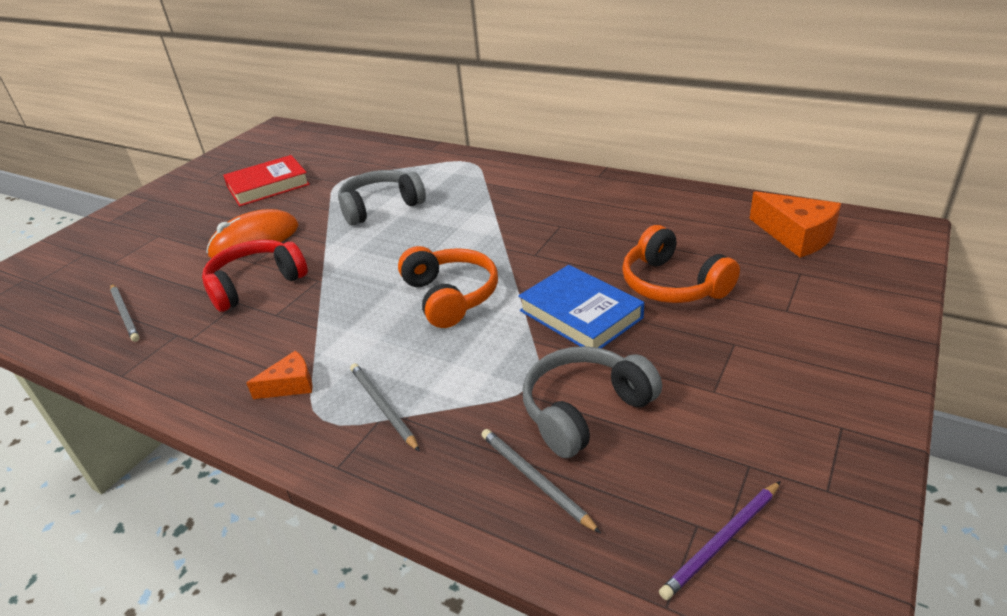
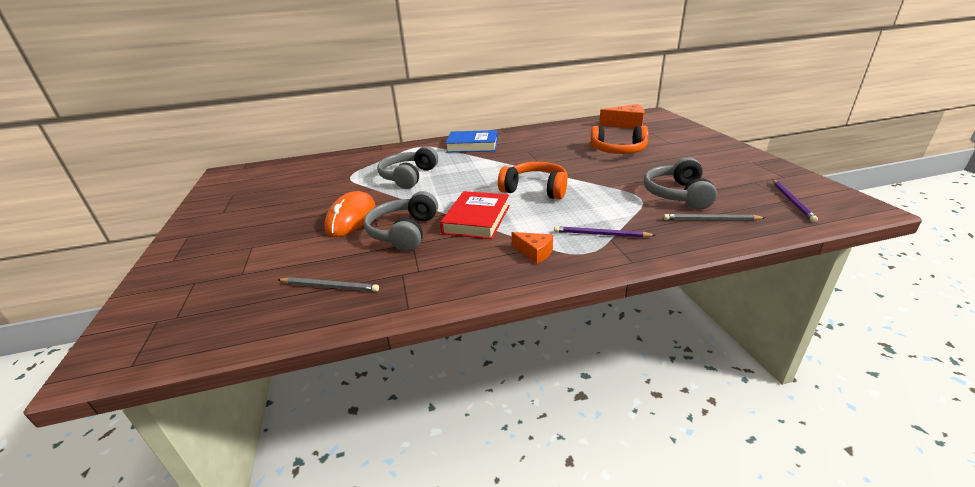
camera: 45 degrees left, 5 degrees down
(255, 284) = (404, 232): red headphones -> grey headphones
(268, 186) = (294, 195): red book -> red book (477, 219)
(290, 385) = (534, 252): orange cheese -> orange cheese turned 105 degrees clockwise
(383, 407) = (600, 234): grey pencil -> purple pencil
(580, 314) = (606, 171): blue book -> blue book (472, 145)

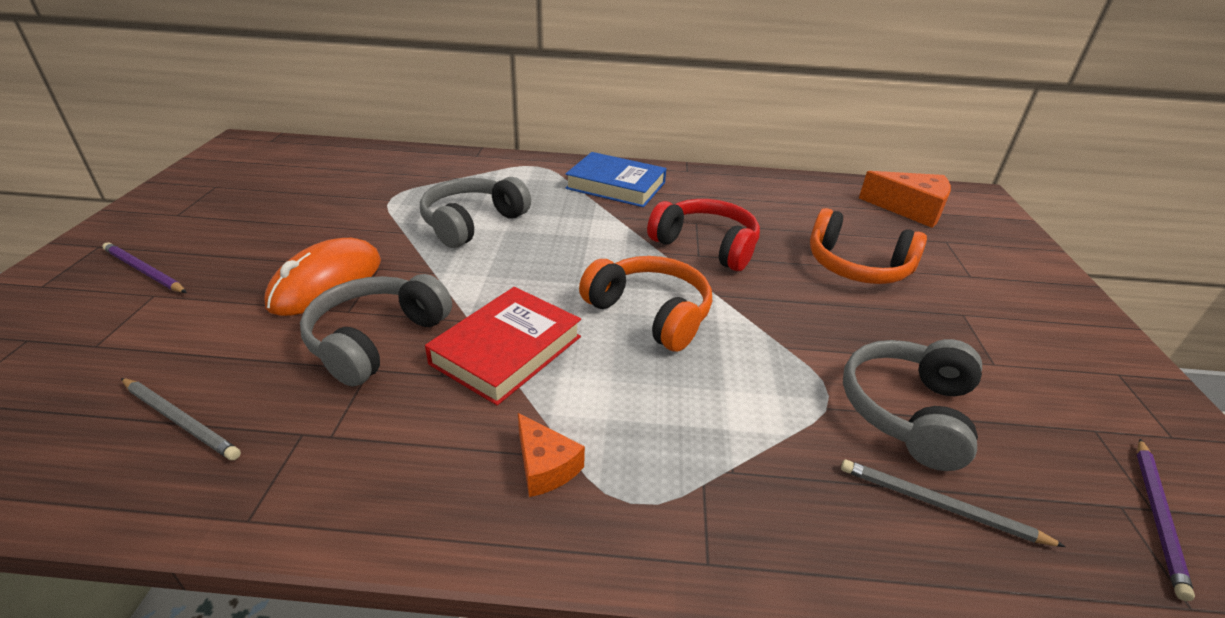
camera: 15 degrees right, 5 degrees up
(540, 159) = (706, 245): none -> red headphones
(600, 234) = (693, 464): purple pencil -> purple pencil (144, 271)

